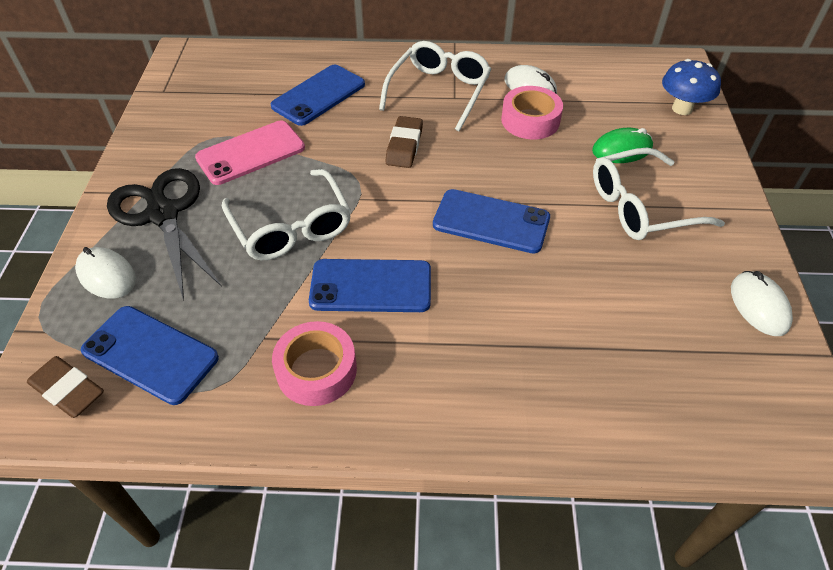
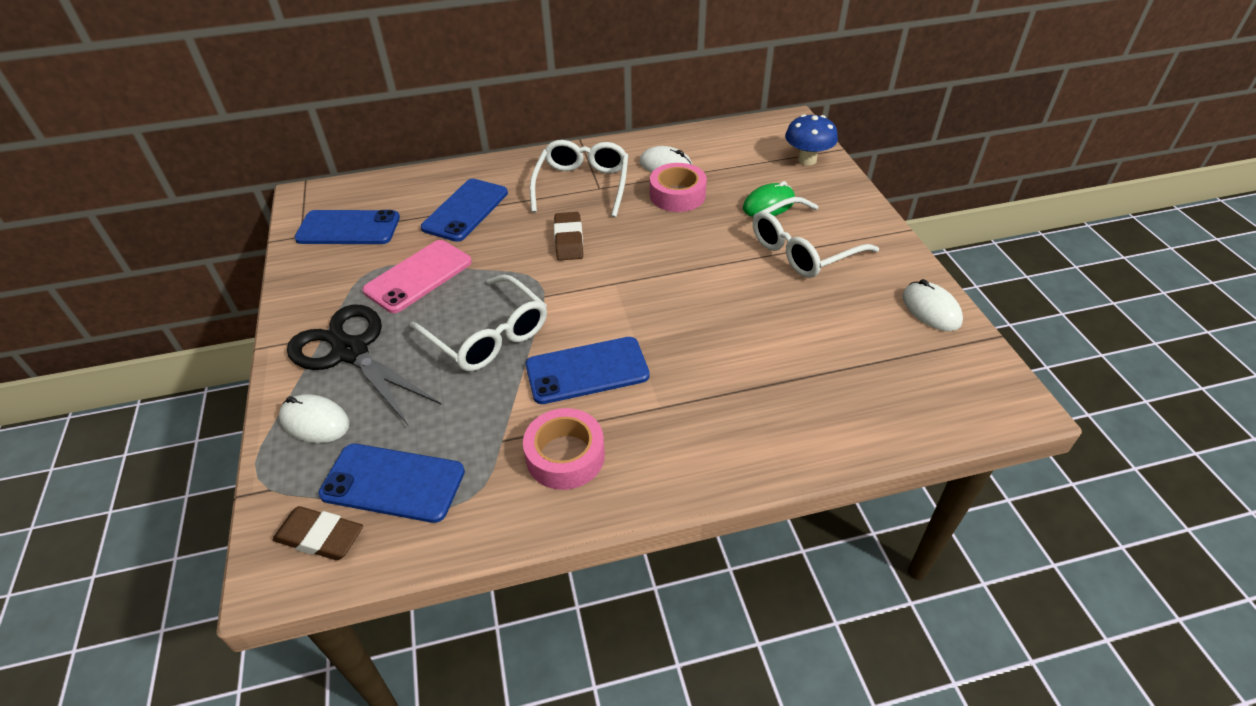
camera: 15 degrees left, 5 degrees down
(491, 221) = (676, 290): blue phone -> blue phone (348, 228)

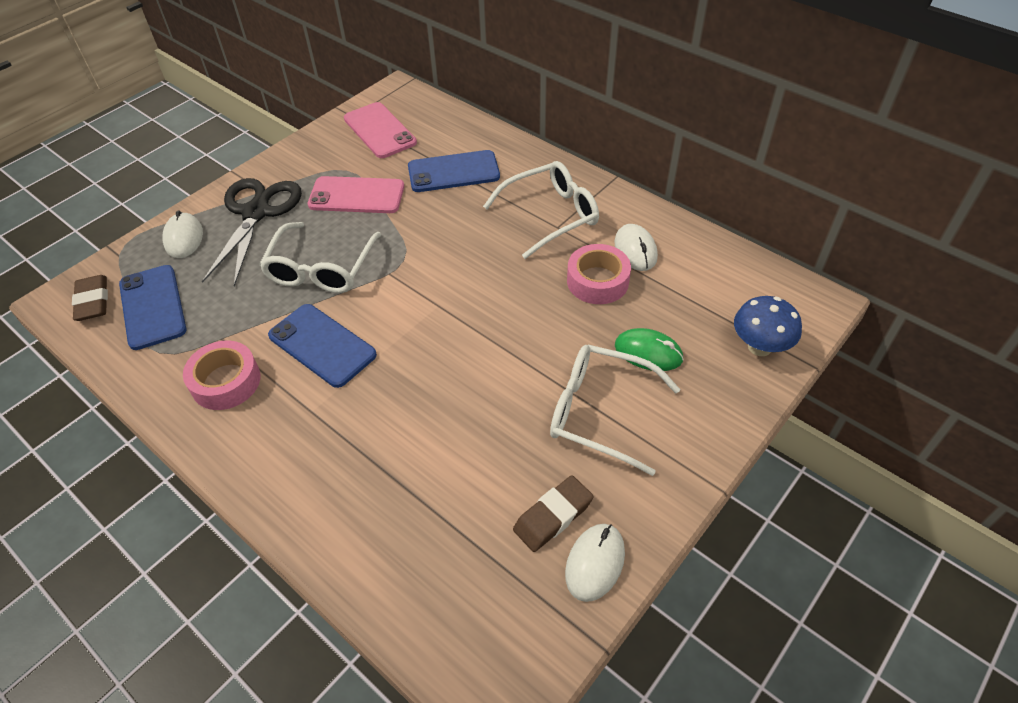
camera: 55 degrees right, 5 degrees up
(348, 228) = (379, 131): blue phone -> pink phone
(568, 240) = (469, 248): brown eraser -> brown eraser (553, 516)

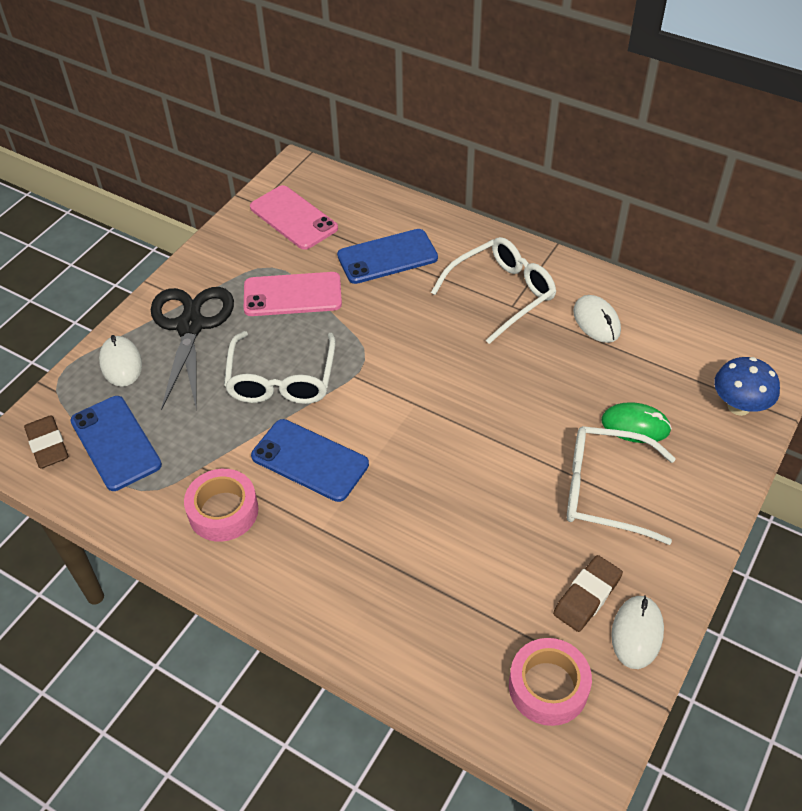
camera: 10 degrees left, 0 degrees up
(597, 281) = (567, 358): pink tape -> pink tape (548, 687)

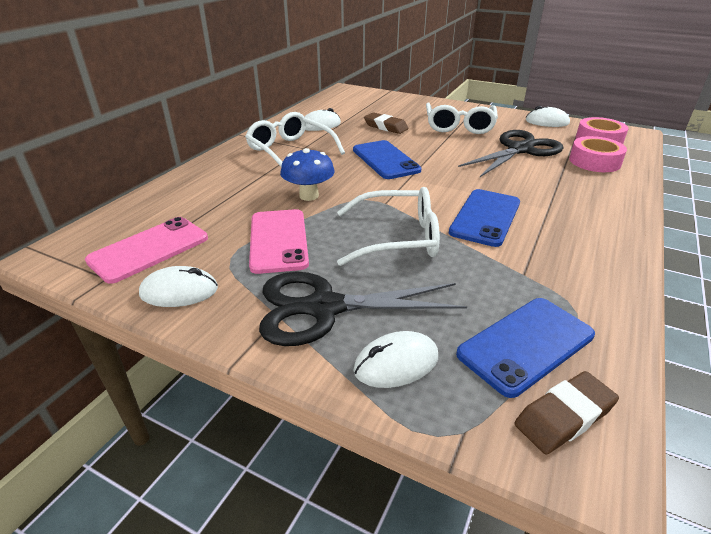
camera: 95 degrees left, 15 degrees down
(223, 511) = (565, 256): pink tape -> pink tape (594, 161)
(231, 244) = (179, 291): none -> white mouse
(387, 257) = (234, 194): blue phone -> blue phone (385, 160)
(504, 551) = (520, 150): none -> black scissors
(587, 596) = (534, 131): brown eraser -> brown eraser (385, 127)
(635, 425) = (407, 118): green mouse -> none
(739, 406) = (385, 98): blue mushroom -> blue mushroom (309, 196)

